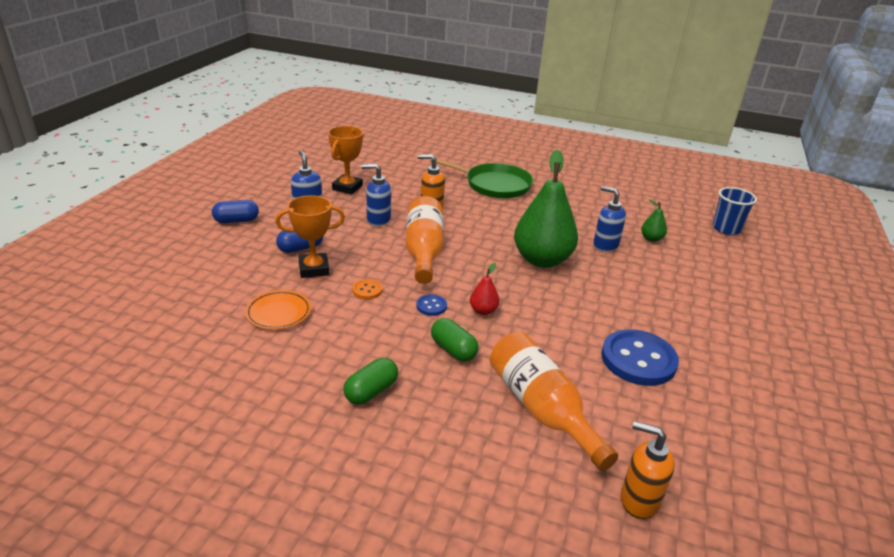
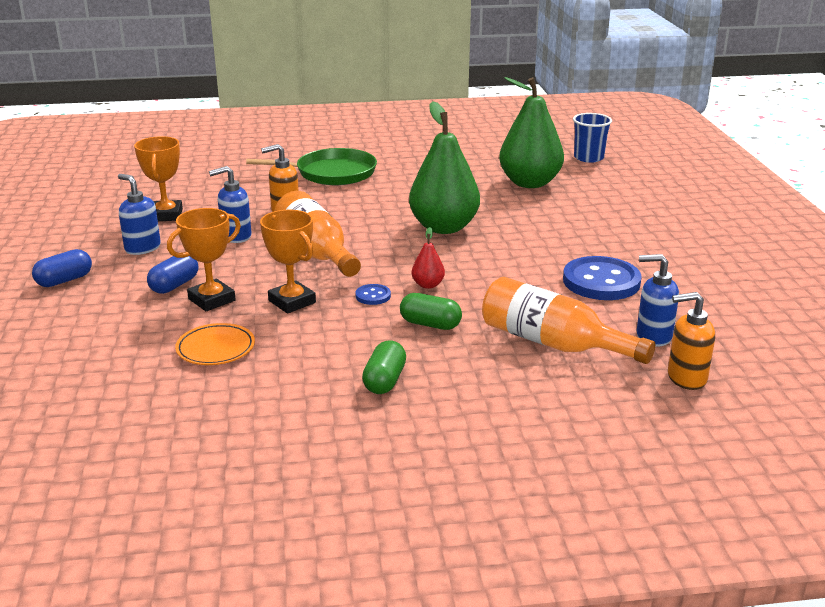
camera: 25 degrees left, 5 degrees down
(367, 290) = (292, 302): orange button -> orange trophy
(605, 245) = (492, 199): blue soap dispenser -> blue soap dispenser (653, 336)
(651, 239) = (529, 183): green pear -> green pear, size x2.38

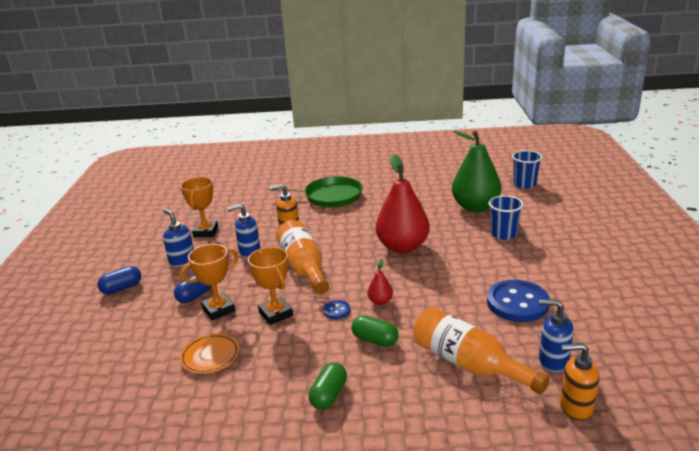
camera: 10 degrees right, 0 degrees up
(444, 227) = (402, 247): green pear -> red pear
(571, 211) = (503, 234): none -> blue cup

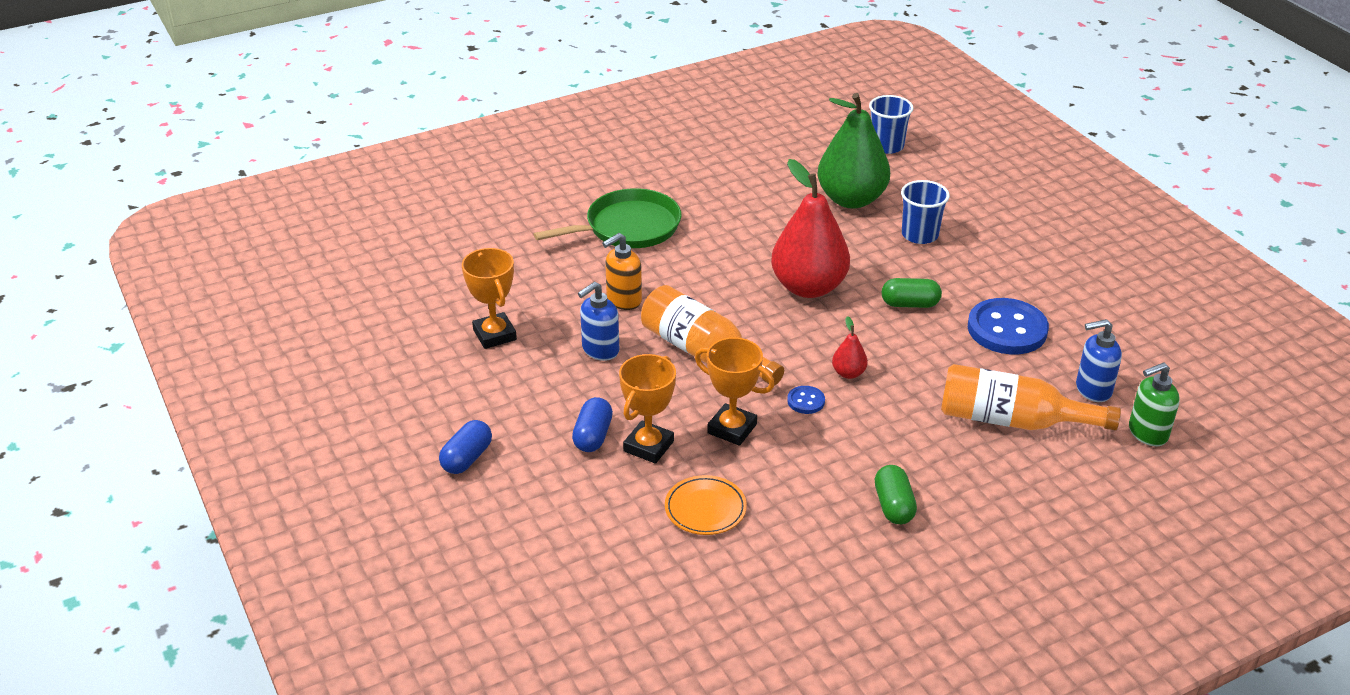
camera: 30 degrees left, 10 degrees up
(182, 261) = (511, 391): blue soap dispenser -> none
(375, 340) = (886, 425): green capsule -> green capsule (910, 304)
(575, 407) = (1147, 433): orange soap dispenser -> green soap dispenser

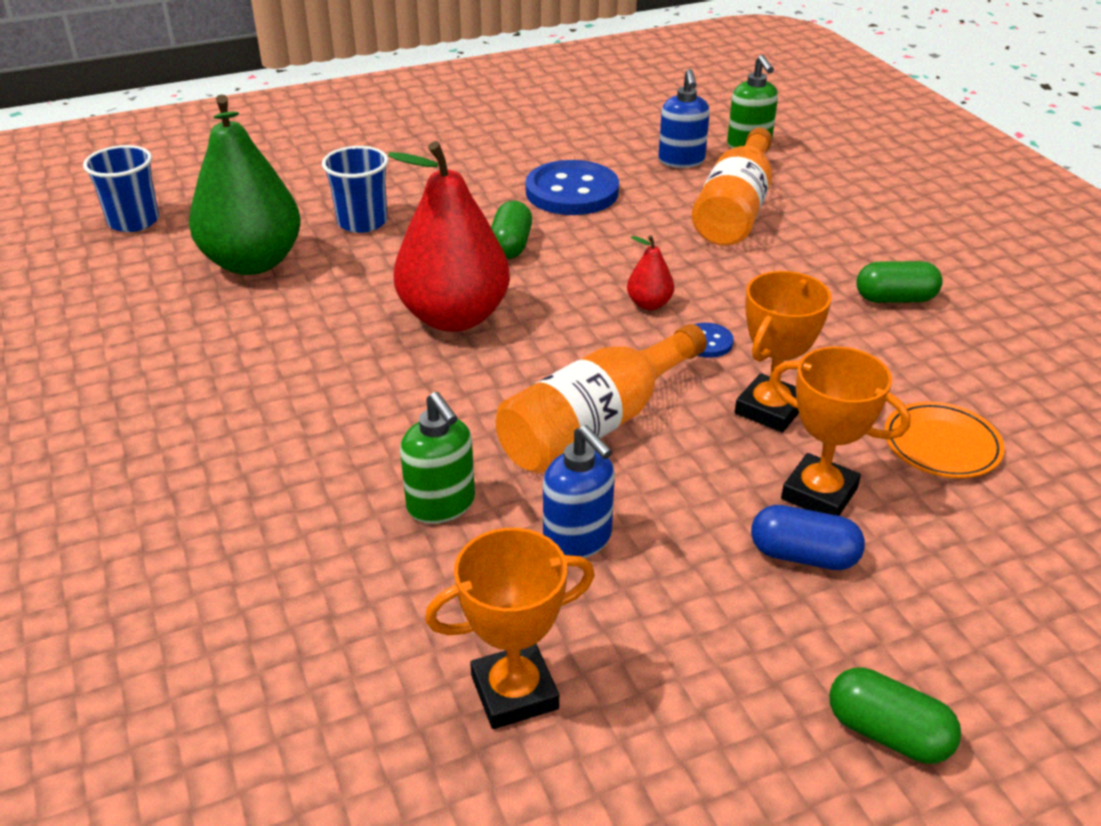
camera: 85 degrees left, 0 degrees up
(467, 458) = (887, 733): blue capsule -> green capsule
(623, 300) = (441, 505): orange soap dispenser -> green soap dispenser
(628, 227) = (220, 490): green pan -> none

